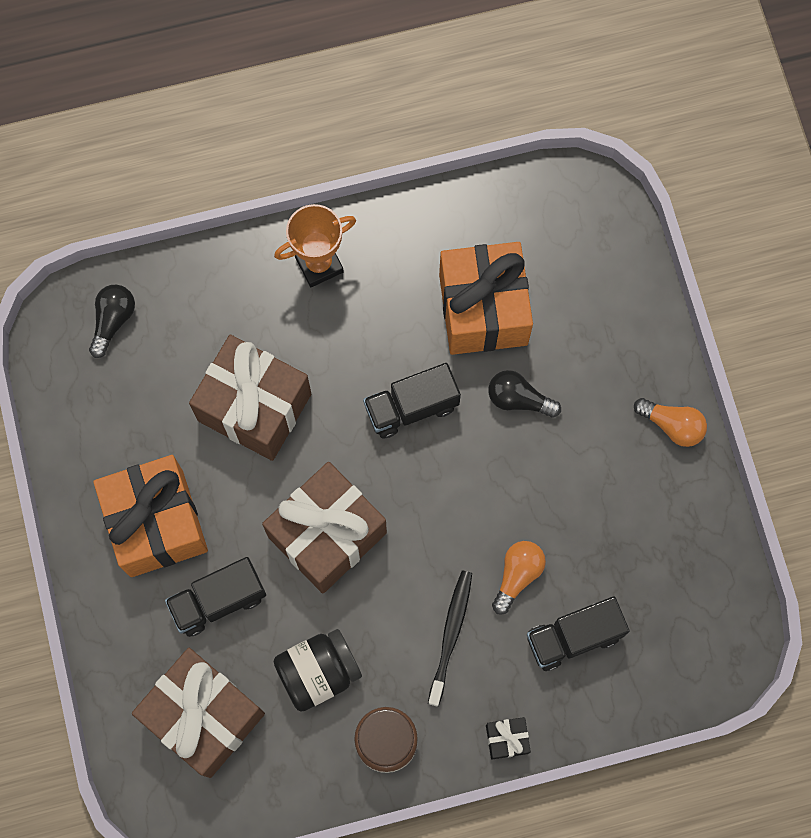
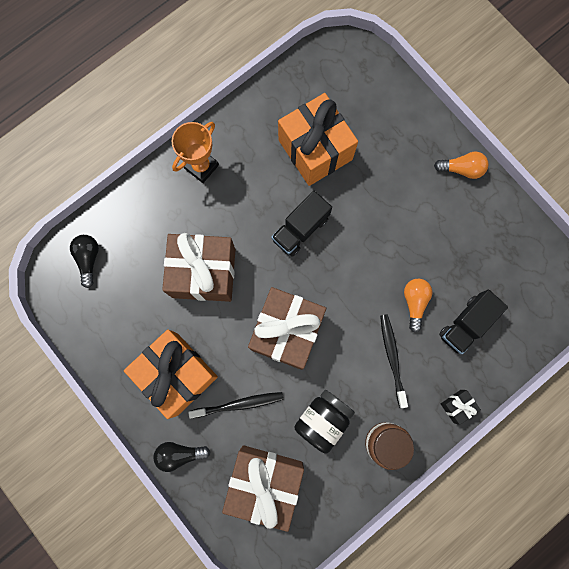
camera: 25 degrees left, 5 degrees up
(218, 600) = (239, 404): black truck -> black toothbrush
(518, 399) = (363, 194): black light bulb -> black light bulb (179, 454)

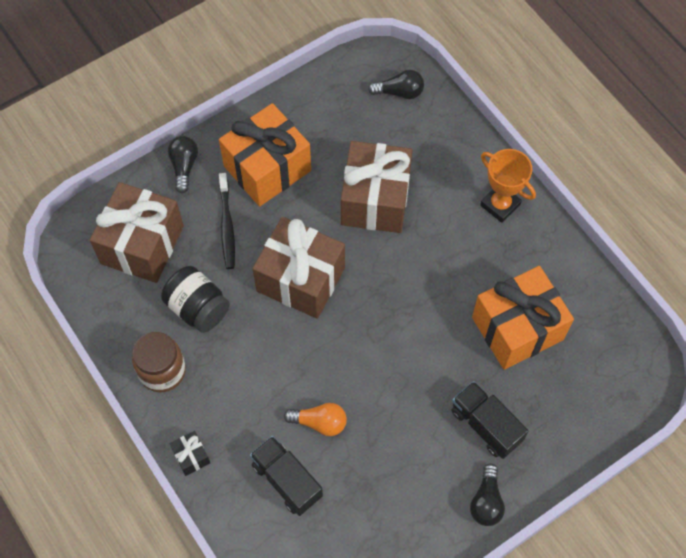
camera: 95 degrees right, 15 degrees down
(300, 229) = (419, 304): black truck -> black truck (486, 425)
(392, 358) = (257, 389): black toothbrush -> none
(461, 169) = (486, 501): orange light bulb -> black light bulb

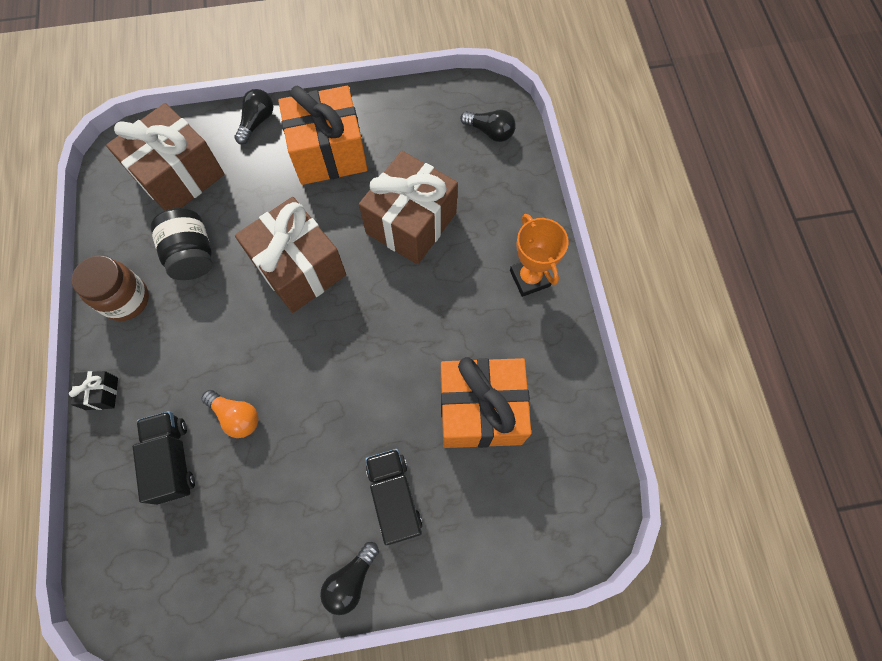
camera: 25 degrees right, 5 degrees up
(227, 225) = (262, 190): black toothbrush -> none

